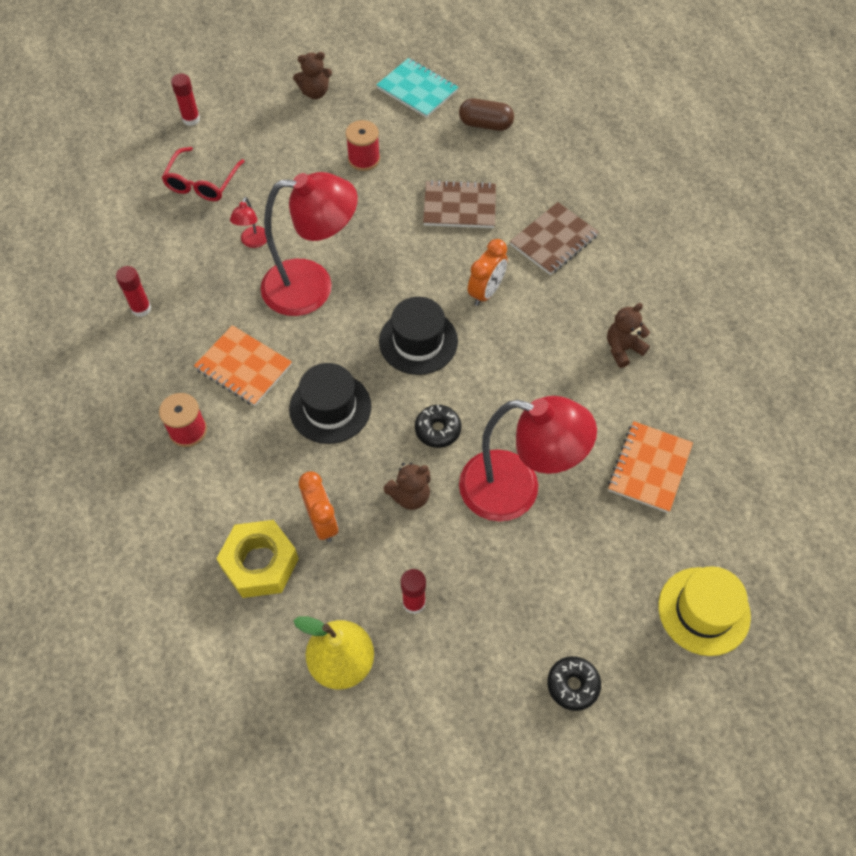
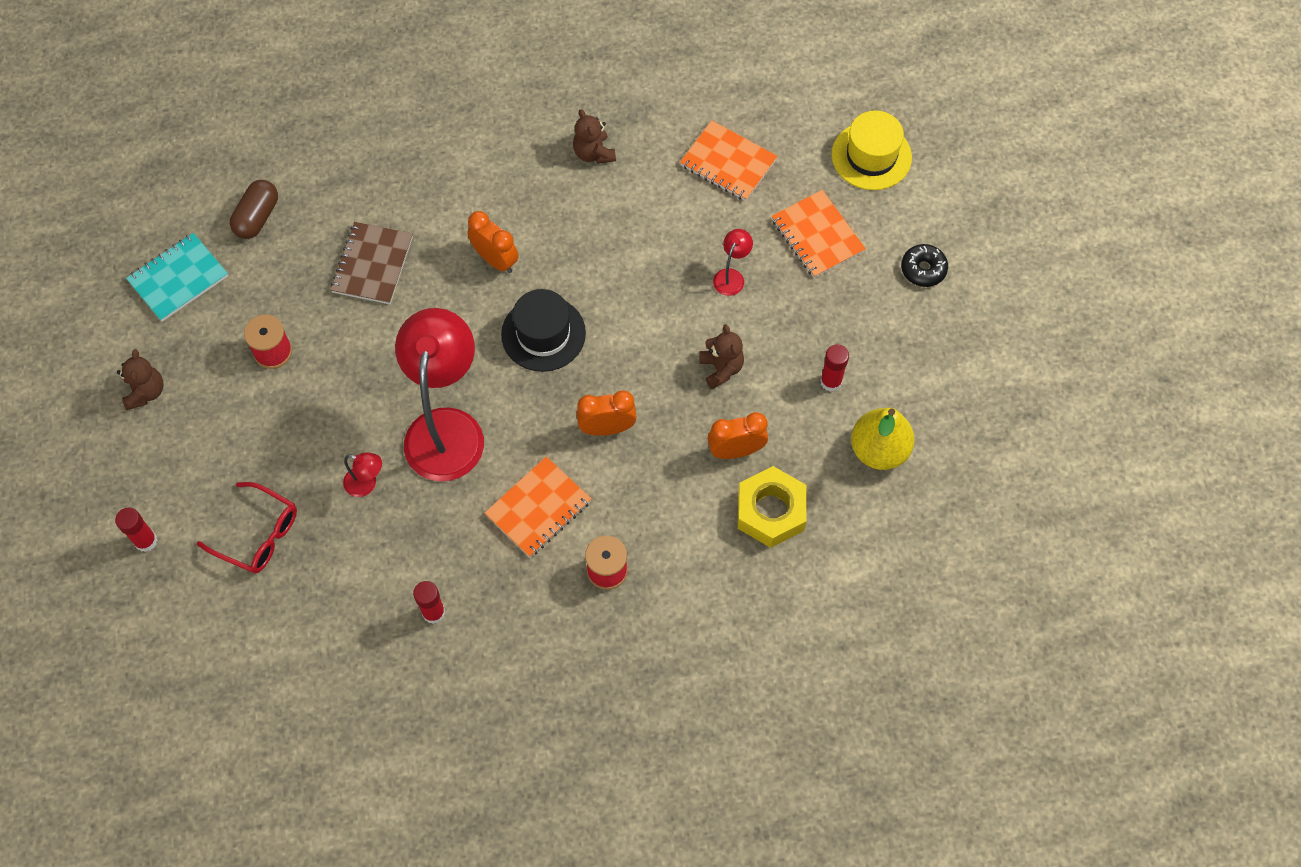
camera: 80 degrees left, 5 degrees up
(330, 408) = (607, 428): black hat -> orange clock
(438, 430) = (653, 332): black donut -> none
(516, 490) = (731, 276): red lamp -> red lamp, size x0.41
(554, 240) = (444, 184): brown notebook -> none
(586, 567) = (817, 236): none -> orange notebook

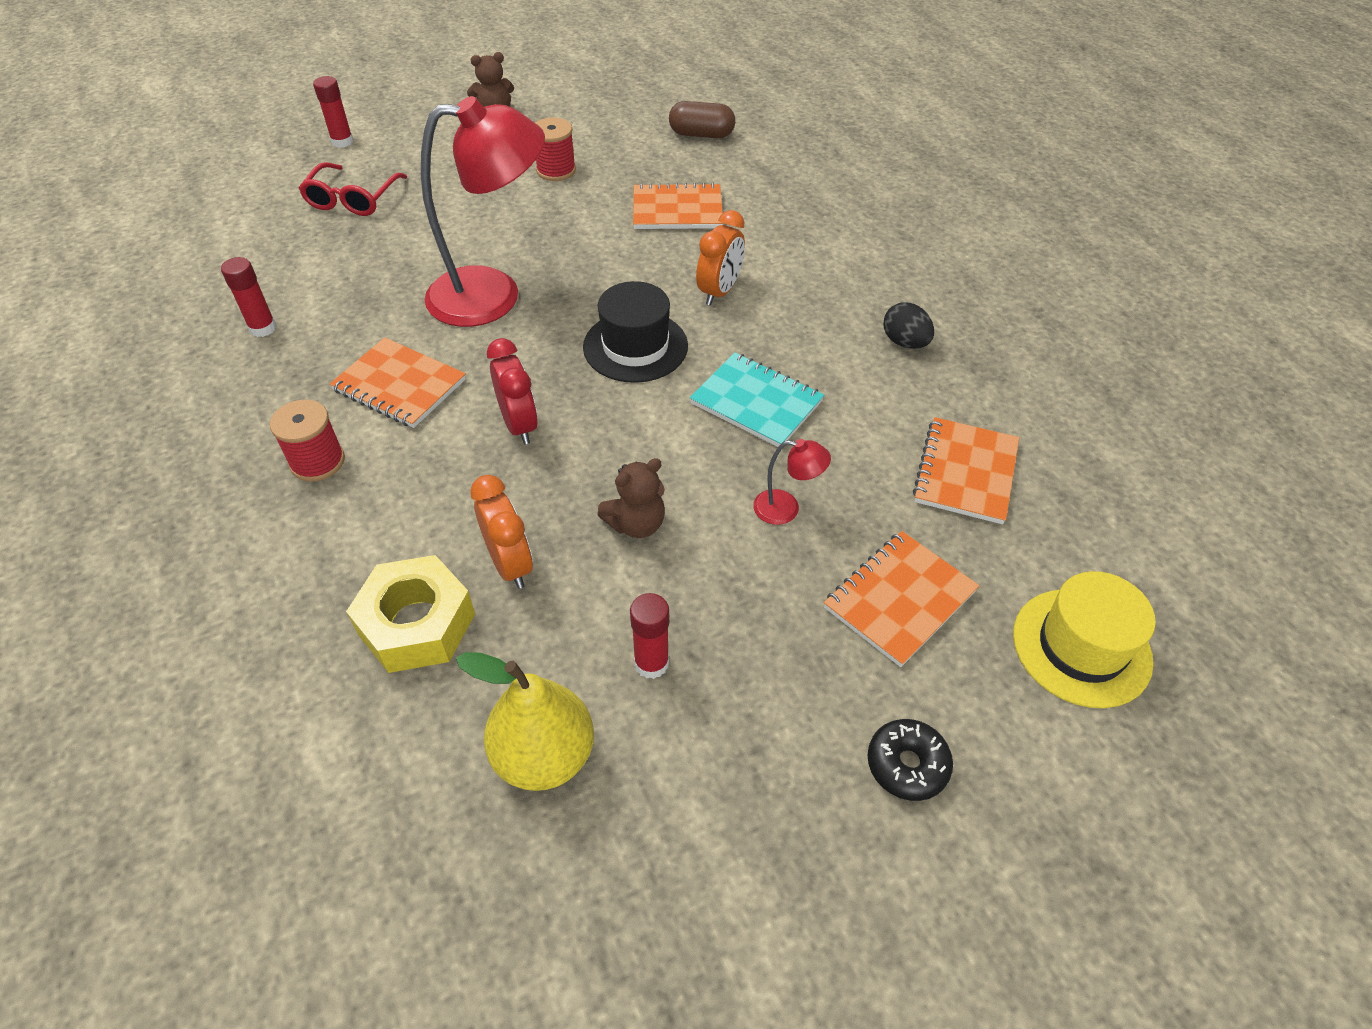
camera: 75 degrees right, 15 degrees down
(178, 278) = (617, 107): turquoise notebook -> turquoise notebook (756, 402)
(366, 484) = (416, 254): red lamp -> none
(372, 265) = (677, 210): brown notebook -> orange notebook
(594, 153) = (904, 342): brown teddy bear -> black egg
(607, 428) = (519, 425): orange clock -> red clock

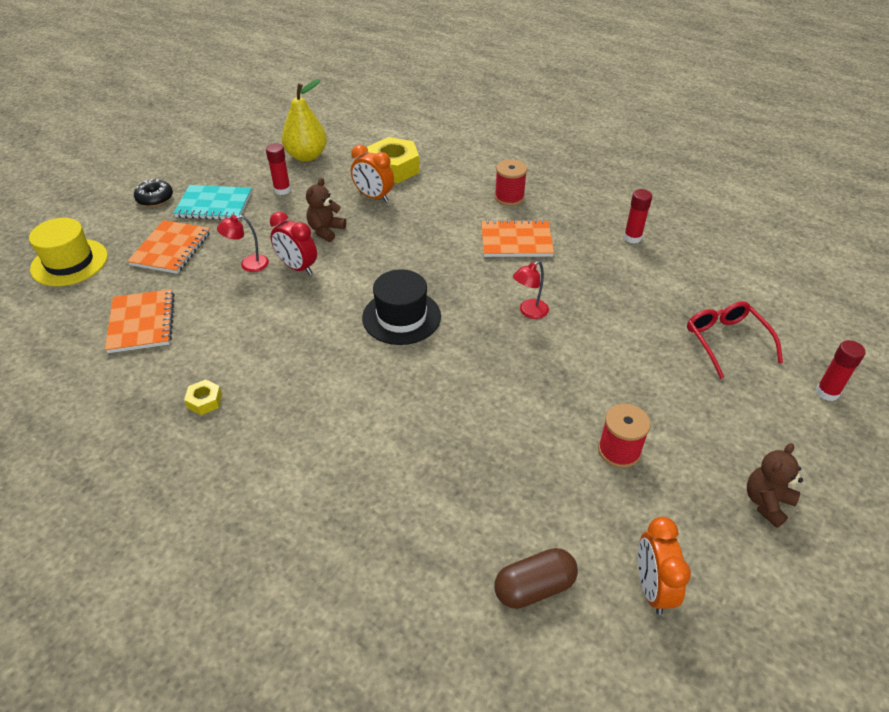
camera: 150 degrees right, 5 degrees down
(493, 295) = (529, 312): red lamp -> red lamp, size x0.41
(519, 425) = (428, 248): red clock -> red clock (297, 267)
(677, 210) = (470, 455): orange notebook -> none
(719, 292) = (373, 384): orange clock -> orange clock (652, 587)
(756, 402) = (296, 313): turquoise notebook -> turquoise notebook (214, 205)
(904, 342) = (205, 401): black egg -> yellow nut

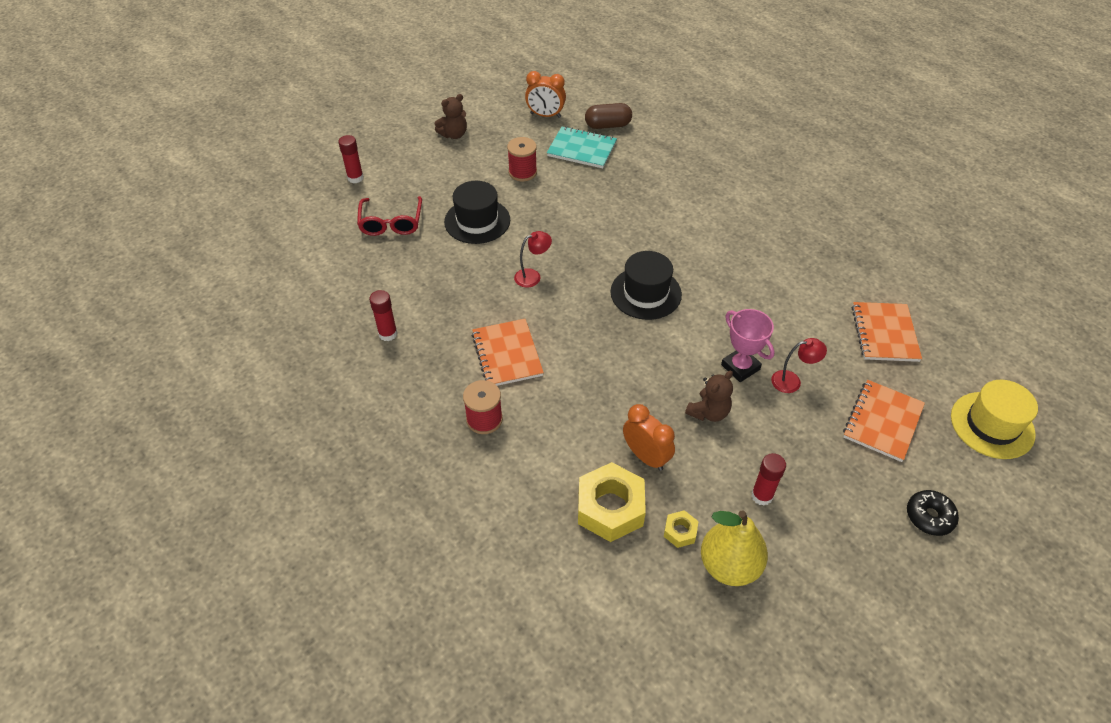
camera: 165 degrees left, 5 degrees up
(205, 401) = (811, 254): yellow nut -> yellow nut (680, 532)
(214, 205) = (847, 486): turquoise notebook -> turquoise notebook (582, 149)
(297, 267) = (740, 367): red clock -> pink trophy
(516, 241) = (507, 354): orange notebook -> orange notebook turned 60 degrees clockwise
(630, 363) = (477, 221): none -> black hat
(652, 587) = (545, 115): orange clock -> orange clock turned 90 degrees clockwise

